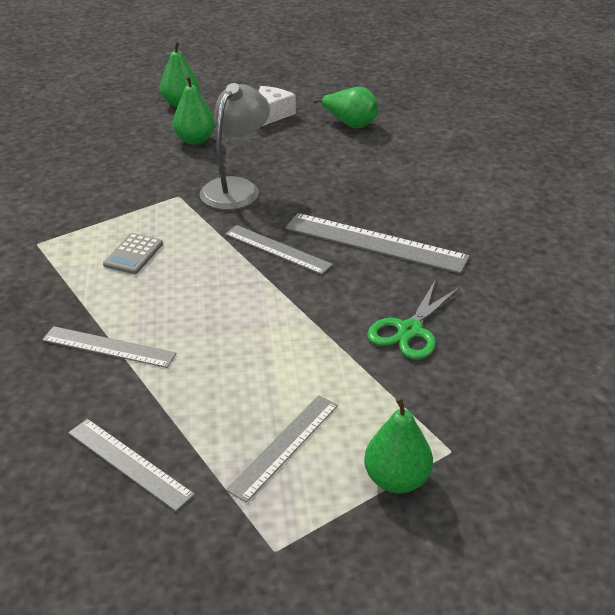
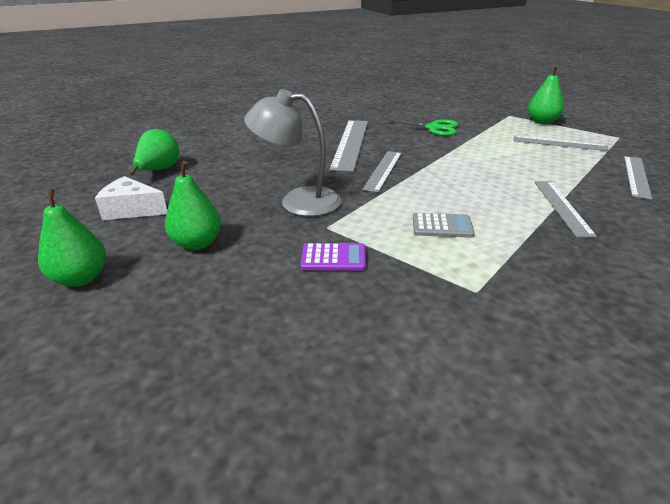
camera: 105 degrees left, 5 degrees down
(129, 192) = (333, 258): none -> purple calculator

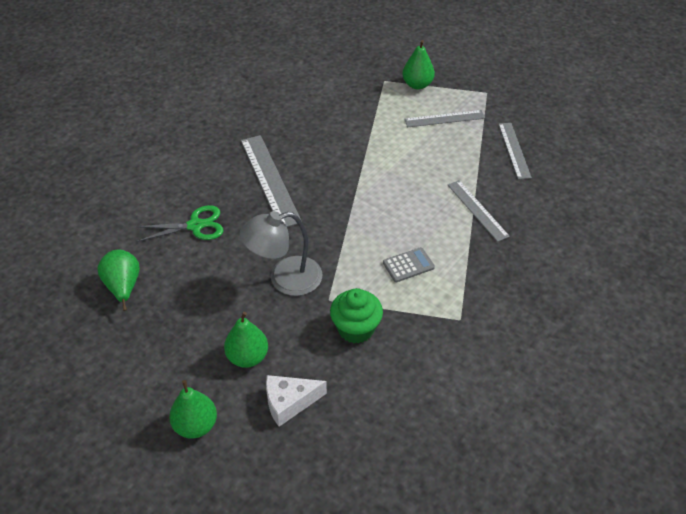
camera: 30 degrees left, 15 degrees up
(132, 210) = (155, 345): white cheese -> white cheese (289, 402)
(333, 258) = (356, 328): purple calculator -> green cupcake
(383, 170) = (325, 211): grey ruler -> none
(433, 128) = (328, 127): green scissors -> green scissors (195, 226)

